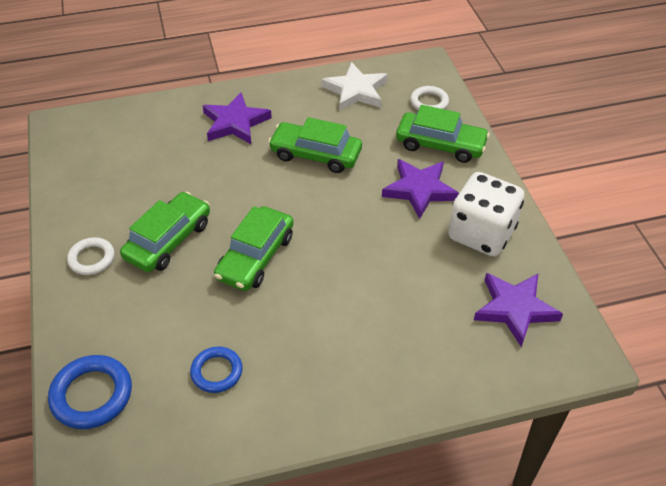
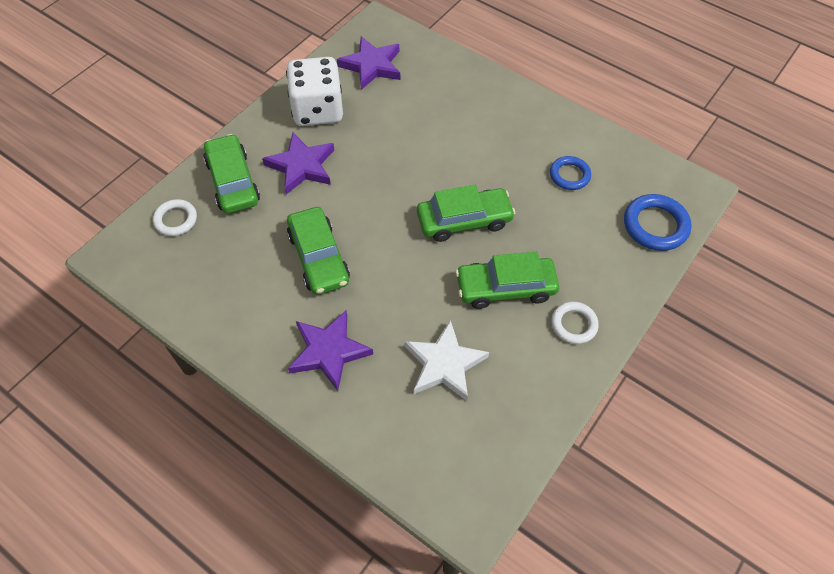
camera: 130 degrees left, 10 degrees up
(356, 91) = (200, 285): white star -> white star (444, 364)

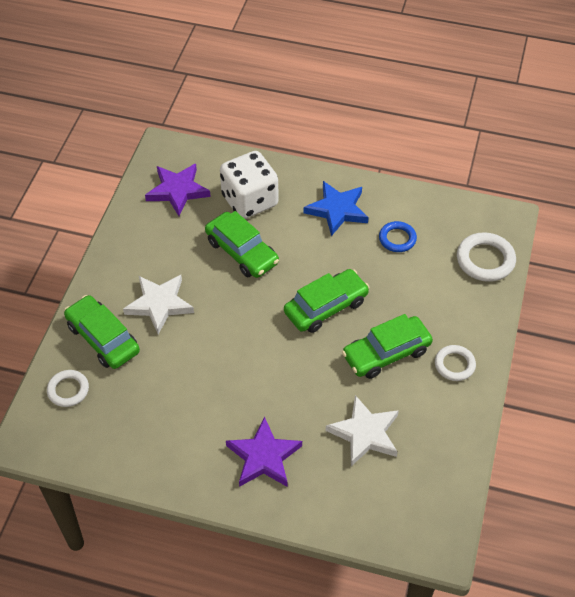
camera: 20 degrees left, 5 degrees down
(301, 166) = (159, 304): purple star -> white star
(317, 110) = (148, 248): white dice -> white dice (249, 201)
(318, 257) = (215, 381): green car -> green car (242, 252)
(520, 129) = (337, 210): none -> blue star
(655, 225) = (485, 260): blue ring -> white ring

